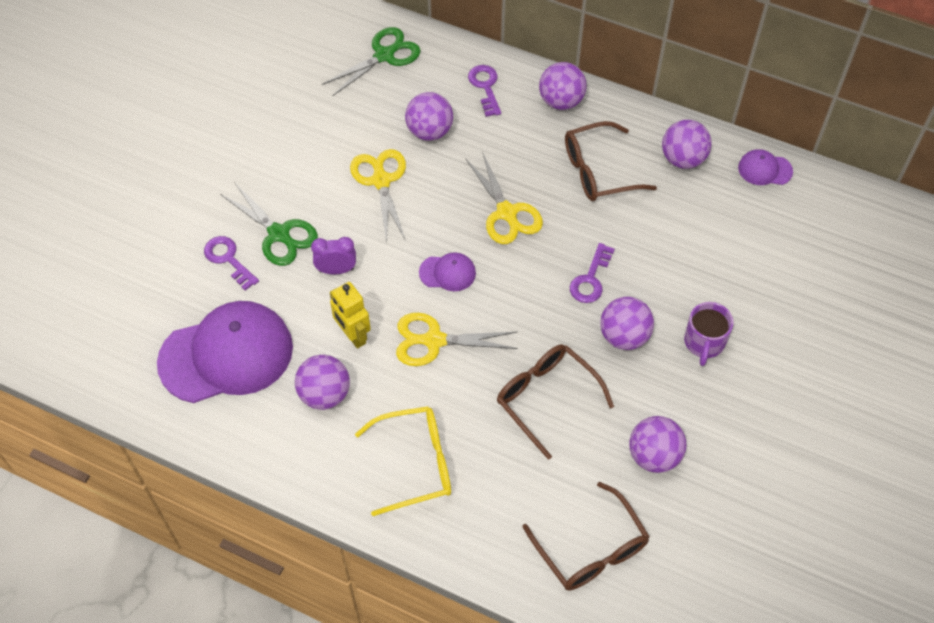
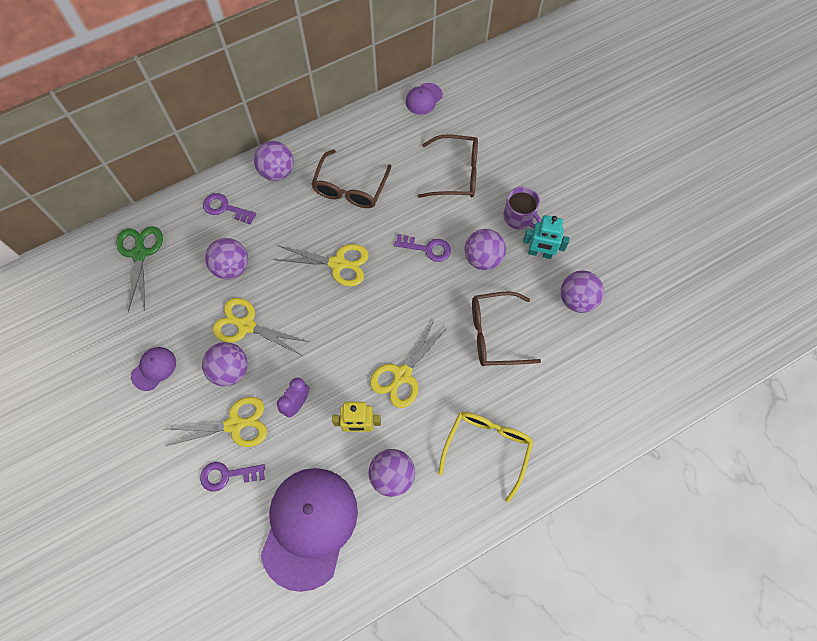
camera: 55 degrees left, 10 degrees up
(279, 234) = (235, 424): green scissors -> yellow scissors
(447, 273) = (356, 331): purple cap -> purple cap (154, 369)
(590, 279) = (427, 248): purple key -> purple key turned 45 degrees counterclockwise
(591, 549) = (617, 379): brown glasses -> brown glasses (456, 173)
(678, 387) = (540, 253): none -> turquoise robot
(683, 159) = (380, 135): purple ball -> purple ball (230, 370)

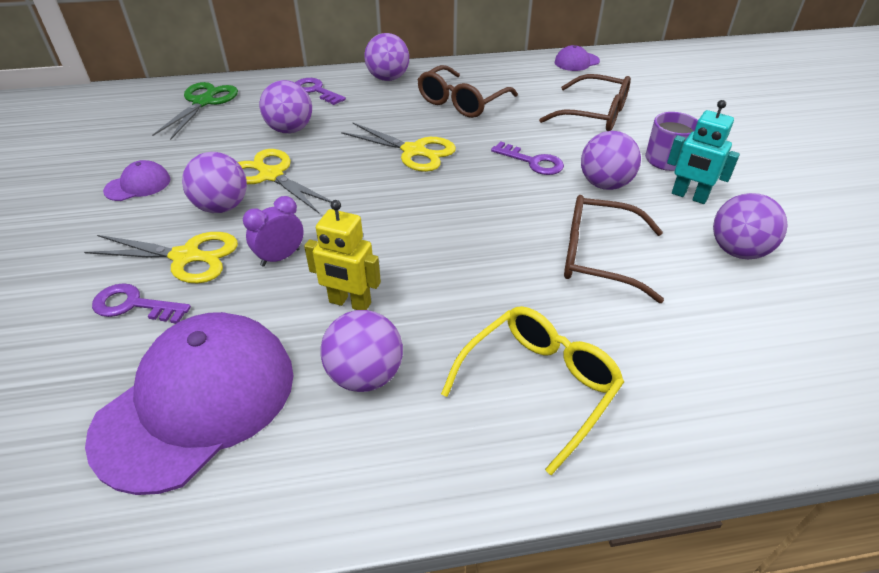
camera: 20 degrees right, 25 degrees down
(402, 375) = (442, 266): yellow scissors -> none

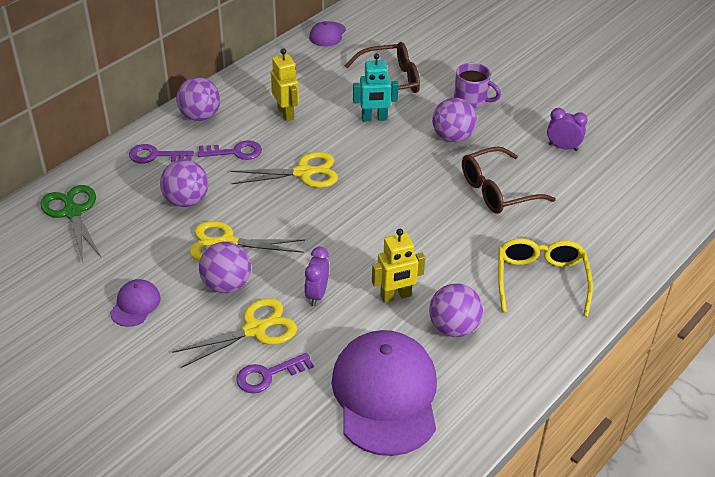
camera: 40 degrees left, 0 degrees up
(461, 102) = (286, 113): brown glasses -> yellow robot
(532, 162) = (391, 141): purple key -> purple key (235, 152)
(689, 196) = (507, 121): turquoise robot -> turquoise robot (374, 118)
(737, 251) = (563, 147): purple ball -> purple clock

